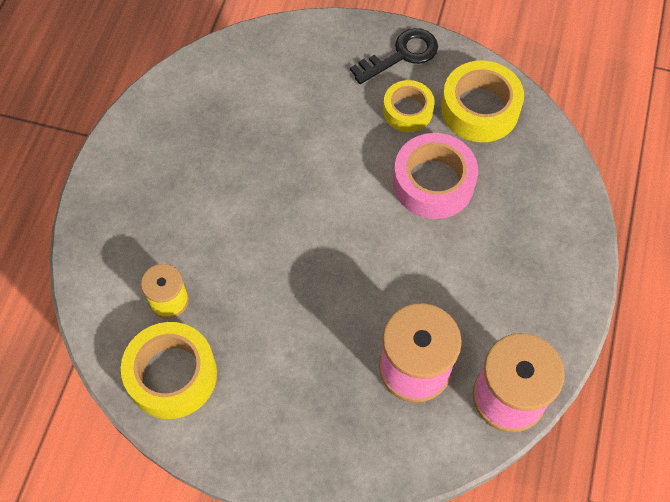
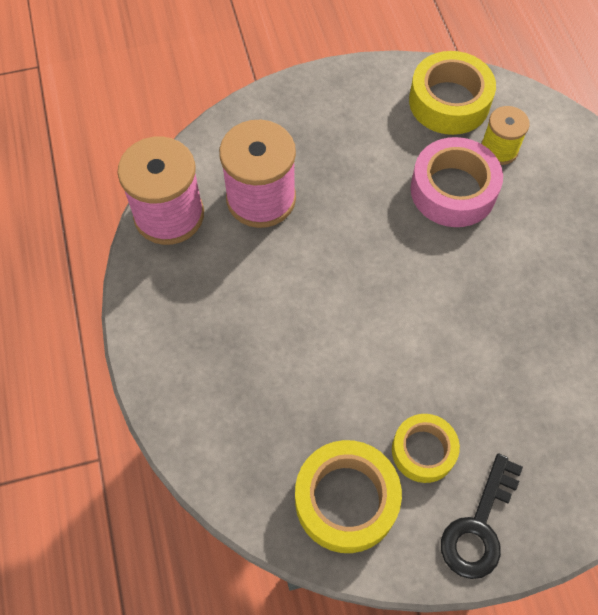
camera: 150 degrees right, 0 degrees up
(433, 183) = (344, 378): pink tape -> pink tape (453, 190)

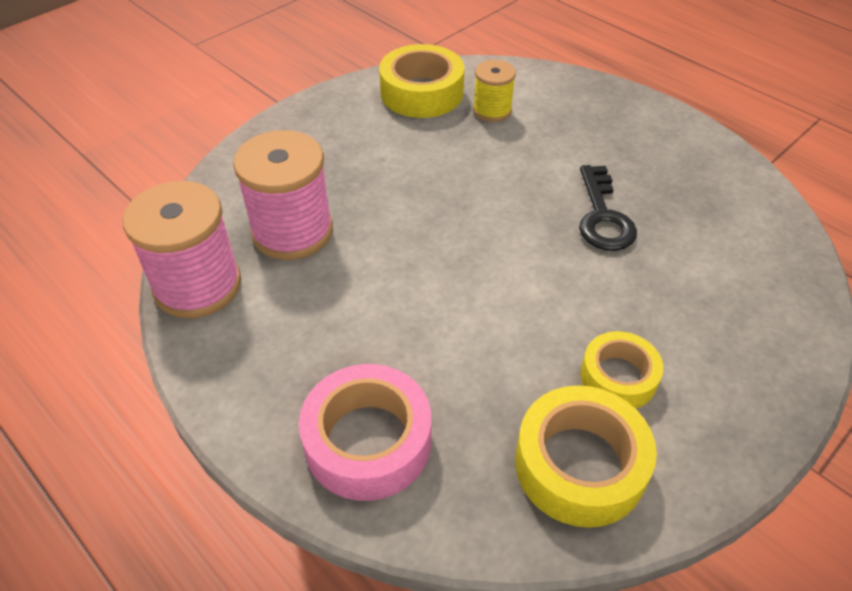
camera: 30 degrees left, 15 degrees down
(453, 190) = (476, 154): pink tape -> pink tape (368, 441)
(479, 526) = (723, 417): black key -> black key (603, 216)

